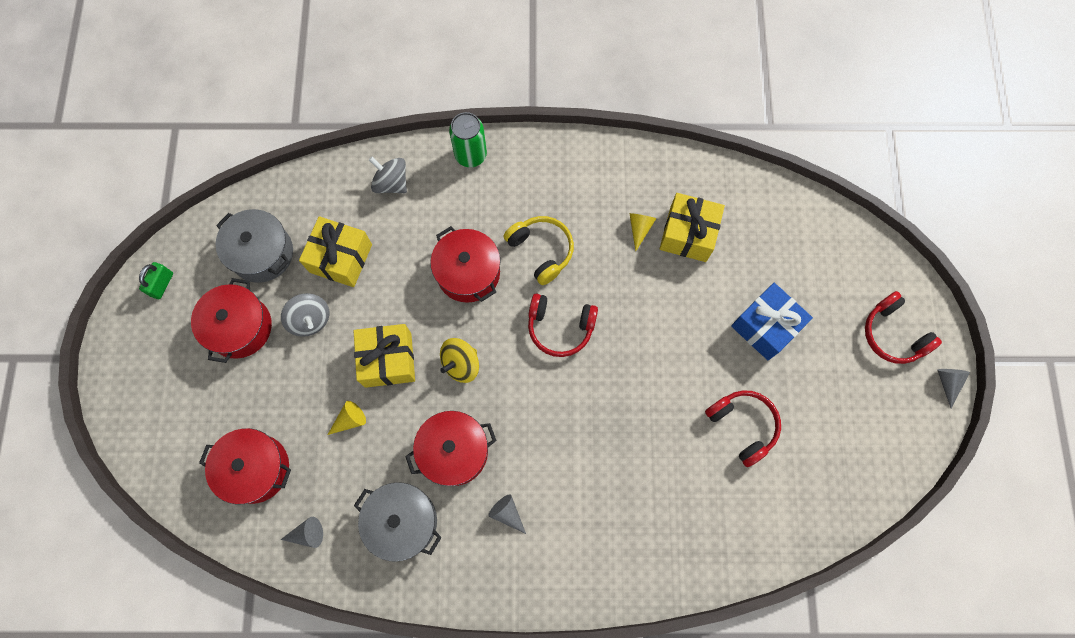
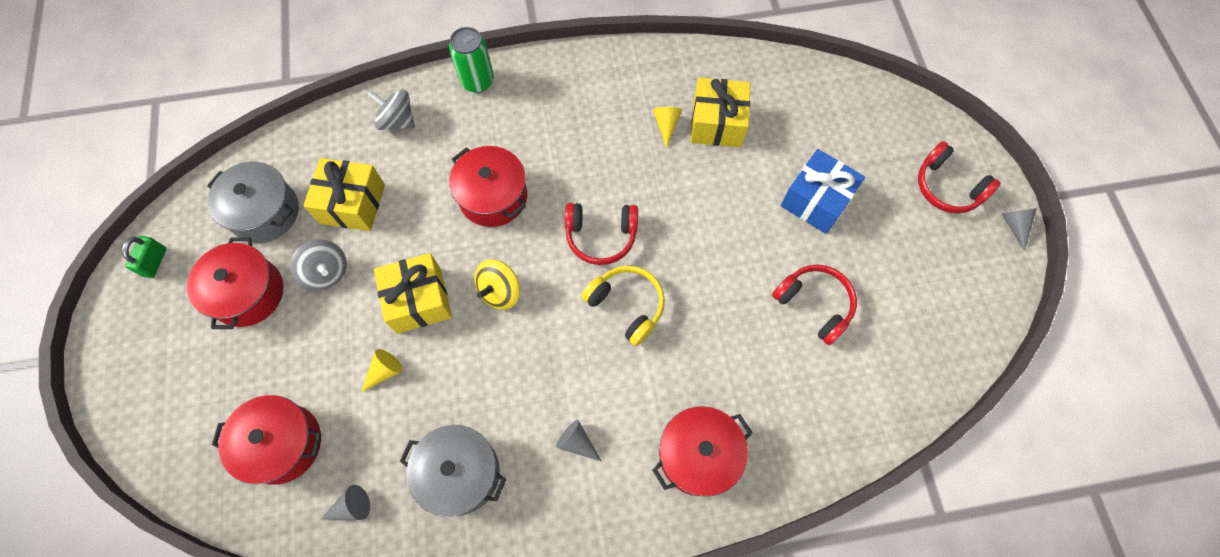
camera: 10 degrees left, 5 degrees down
(454, 451) = (507, 385): red pot -> red pot (698, 455)
(541, 251) = (567, 163): yellow headphones -> yellow headphones (626, 306)

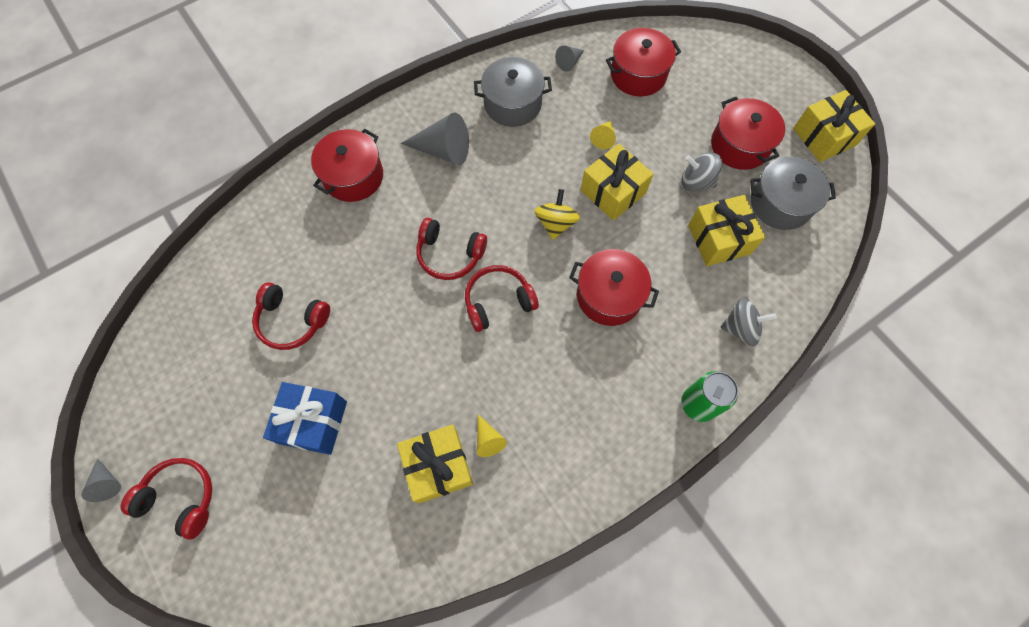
camera: 155 degrees right, 0 degrees up
(155, 262) = (824, 137): green padlock -> yellow gift
(577, 442) = (443, 150): grey cone -> grey cone, size x1.89
(626, 306) = (450, 254): yellow headphones -> red headphones

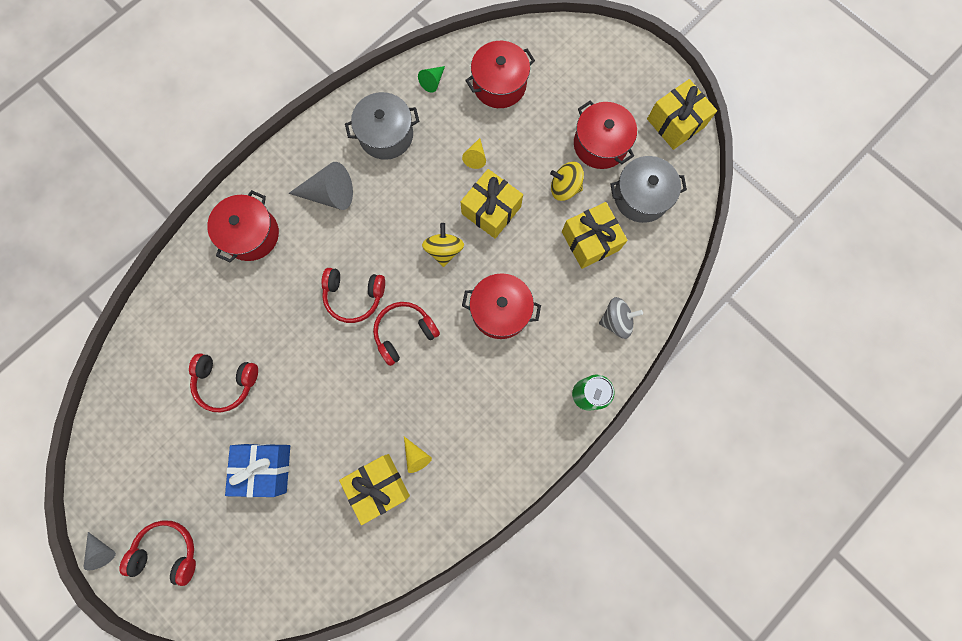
camera: 10 degrees left, 10 degrees up
(569, 62) = (433, 81): grey cone -> green cone
(696, 182) = (564, 188): grey spinning top -> yellow spinning top

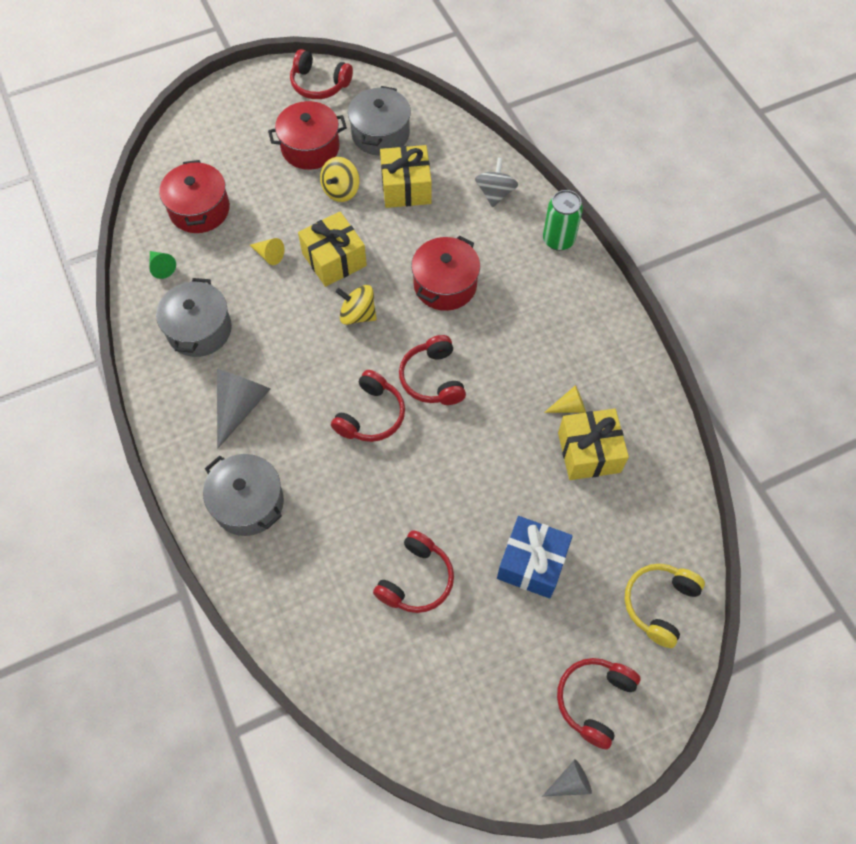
camera: 70 degrees left, 15 degrees down
(251, 234) = (248, 503): red pot -> grey pot
(260, 584) = (659, 604): none -> yellow headphones
(675, 123) = (319, 84): yellow gift -> red headphones

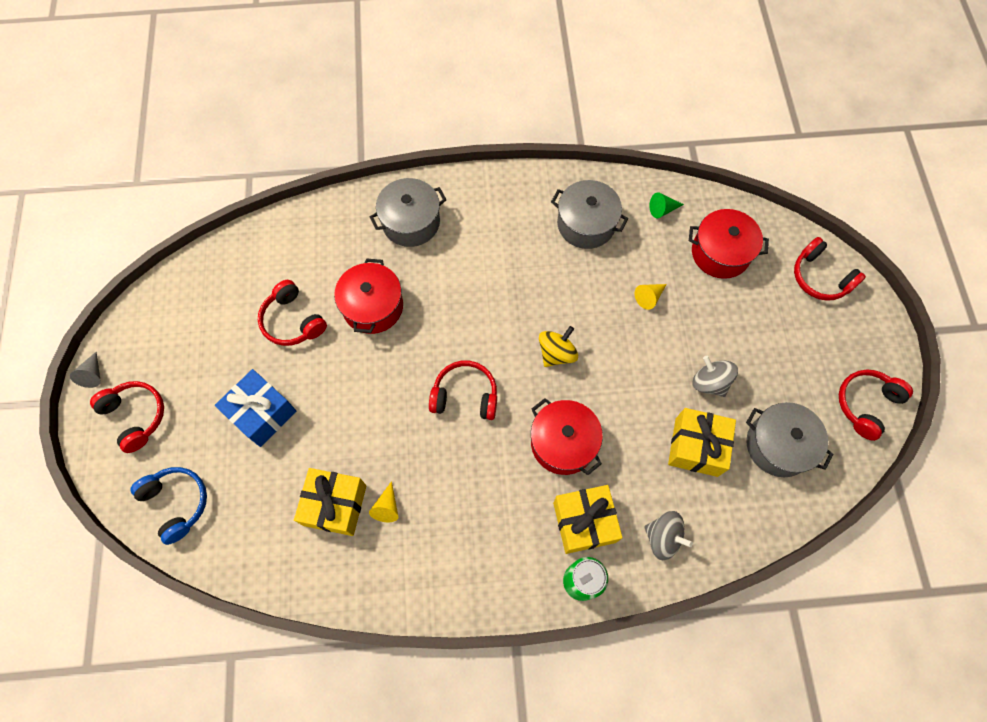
camera: 110 degrees right, 5 degrees up
(240, 406) = (499, 237): grey cone -> none
(310, 147) = (775, 370): red pot -> red pot (373, 306)
(334, 259) = (626, 351): yellow gift -> yellow gift (584, 522)
(341, 190) = (709, 382): yellow spinning top -> grey spinning top
(371, 415) = (450, 332): red headphones -> red headphones (820, 277)
(659, 604) = (176, 503): yellow headphones -> blue headphones

